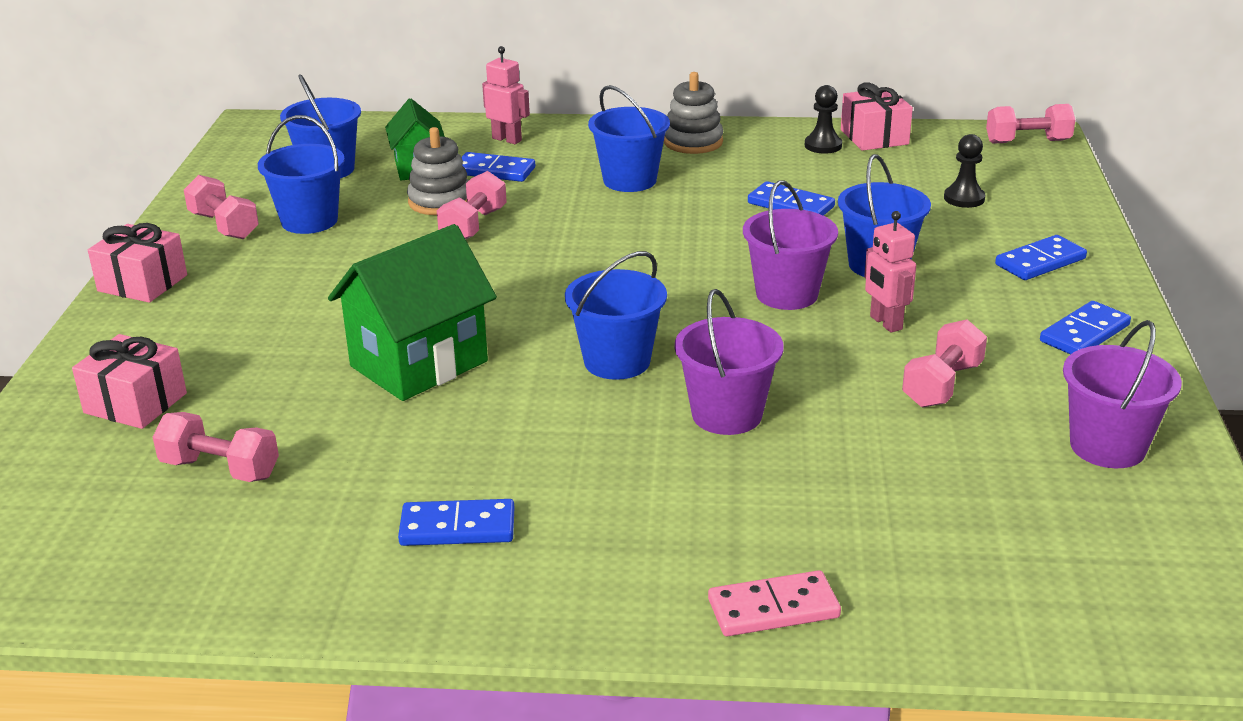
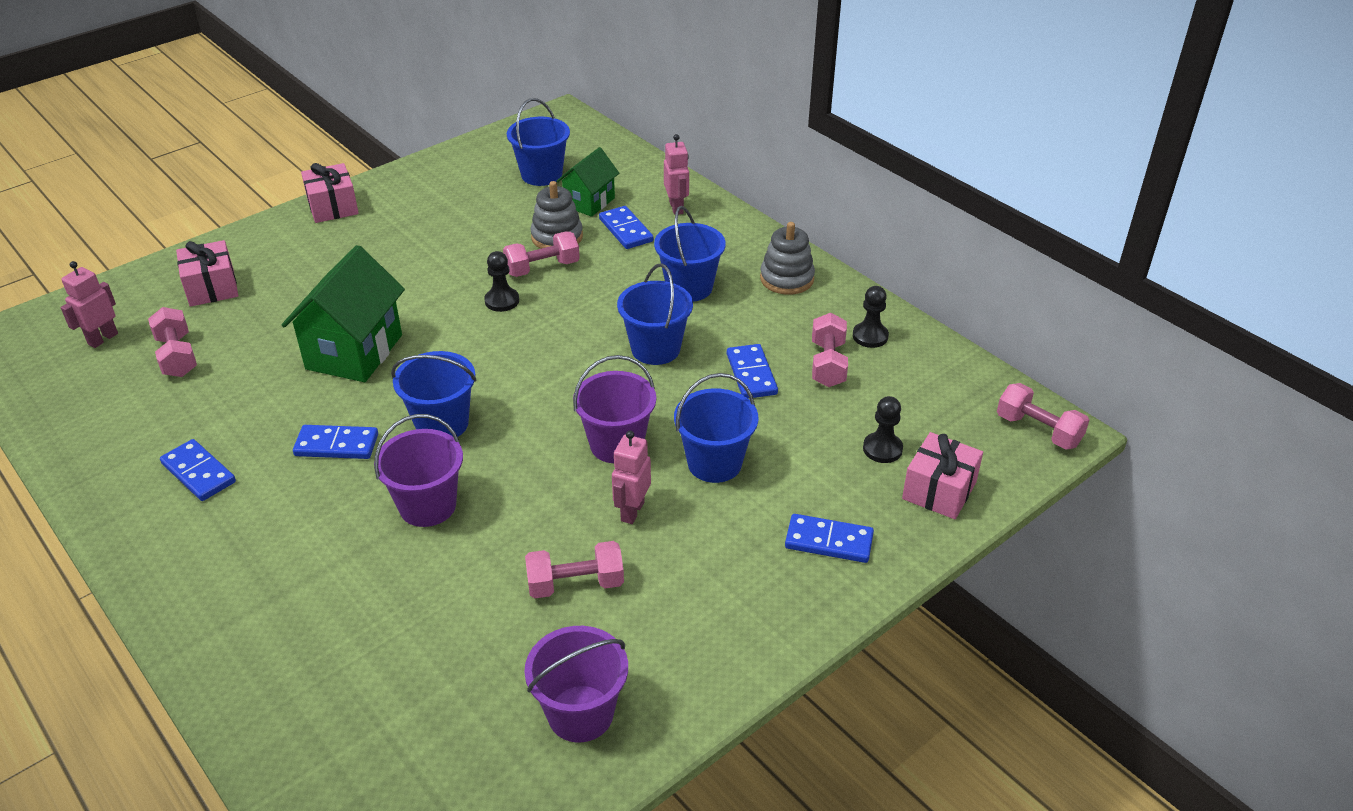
camera: 45 degrees right, 10 degrees up
(84, 508) = (103, 339): none -> pink robot
(224, 226) = (427, 188): pink dumbbell -> pink dumbbell (828, 364)
(309, 221) = (470, 210): blue bucket -> blue bucket (655, 349)
(419, 364) = (354, 352): green house -> green house turned 75 degrees counterclockwise
(485, 262) = (502, 301): none -> black pawn
(773, 608) = (227, 647): pink domino -> none
(874, 137) = (922, 351): pink gift -> pink gift (939, 490)
(1084, 333) = (740, 621): blue domino -> blue domino (336, 445)

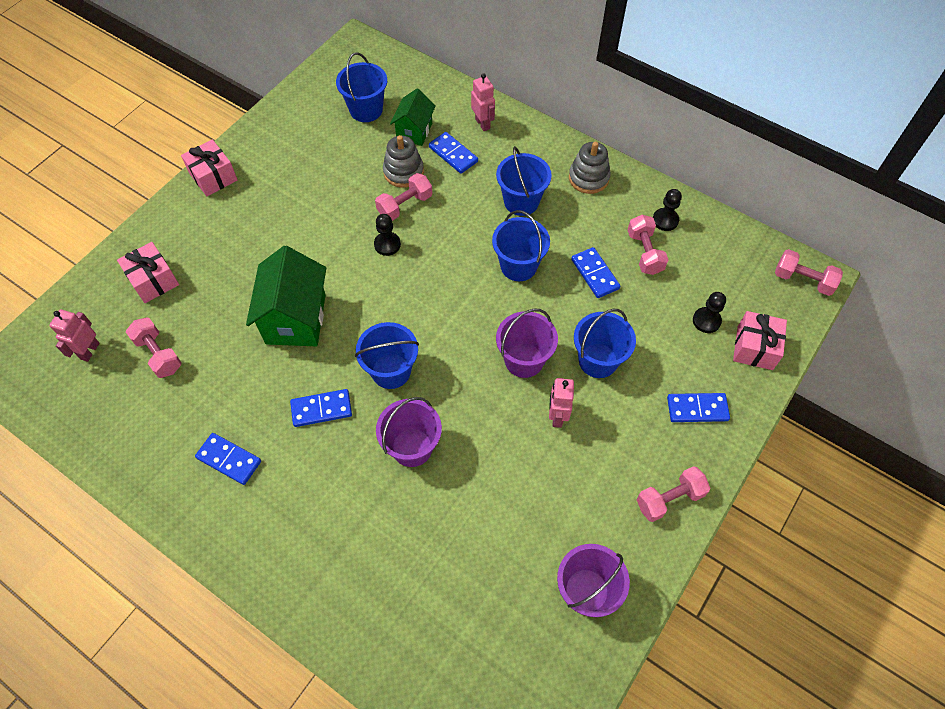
camera: 15 degrees left, 20 degrees up
(575, 584) = (542, 488): pink dumbbell -> pink dumbbell (669, 499)

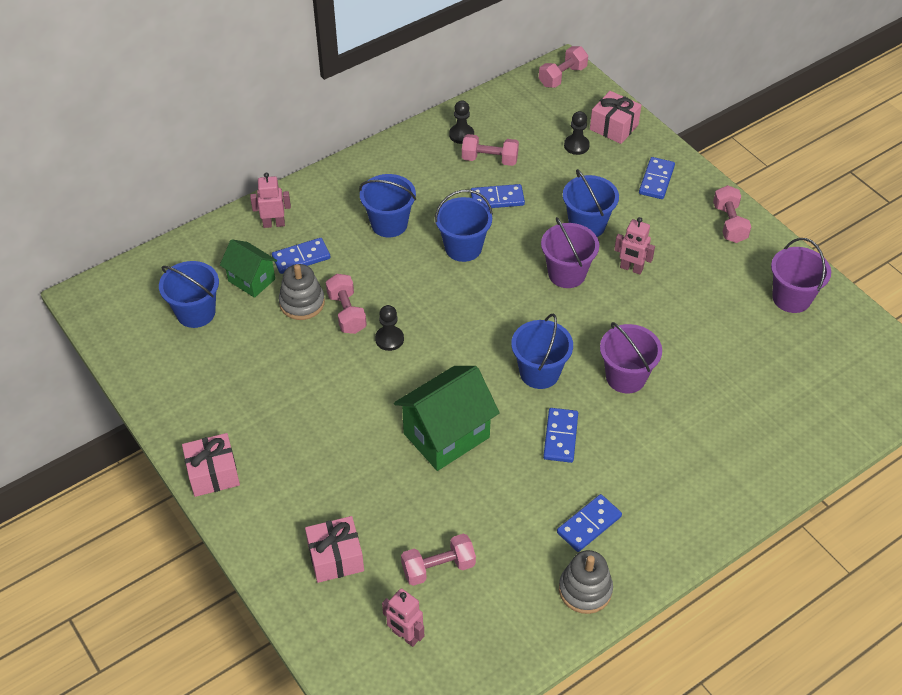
camera: 70 degrees left, 10 degrees down
(295, 319) = (446, 435): green house -> green house turned 60 degrees counterclockwise
(588, 178) = (386, 169): grey stacking toy -> grey stacking toy (585, 590)

